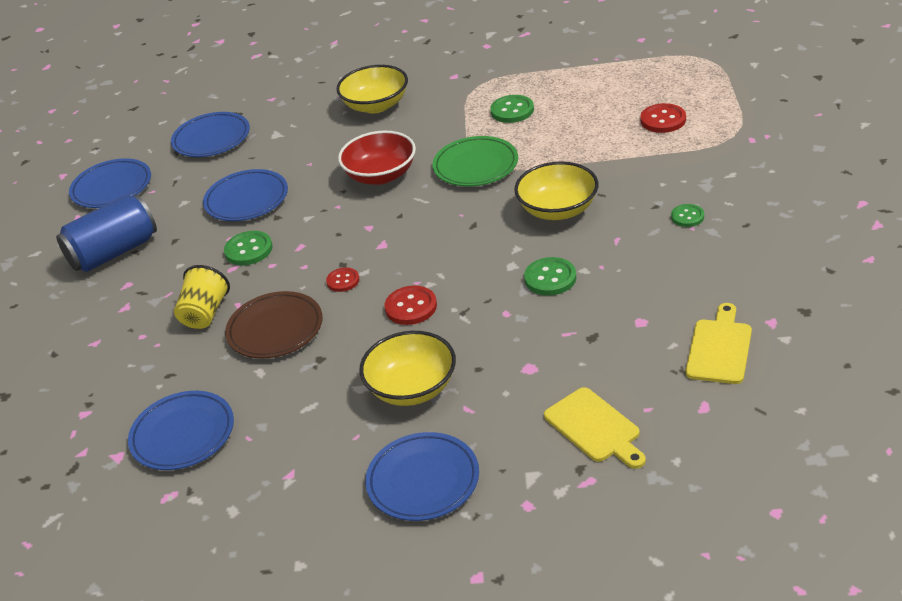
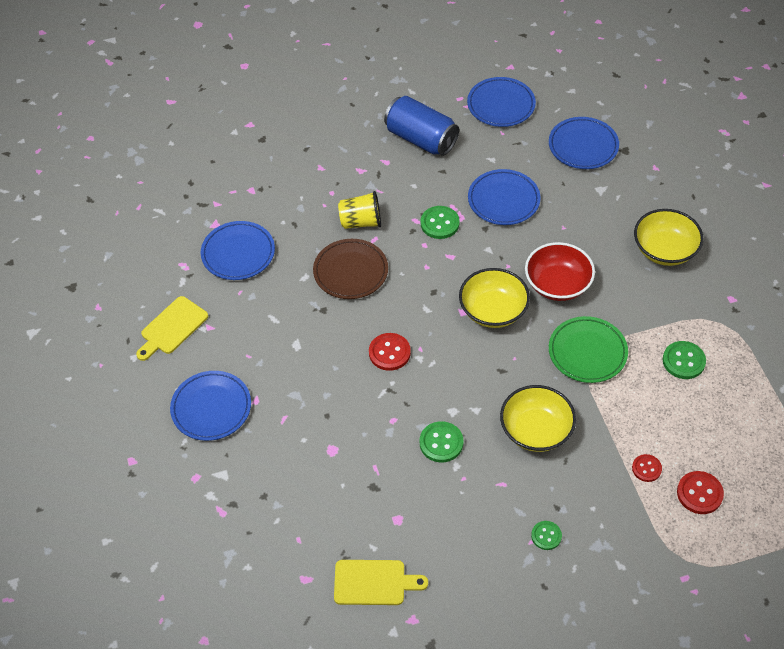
camera: 70 degrees right, 15 degrees up
(343, 281) = (413, 298): red button -> red button (646, 468)
(412, 388) = (300, 377): yellow bowl -> yellow bowl (493, 310)
(594, 428) = (274, 506): yellow cutting board -> yellow cutting board (172, 327)

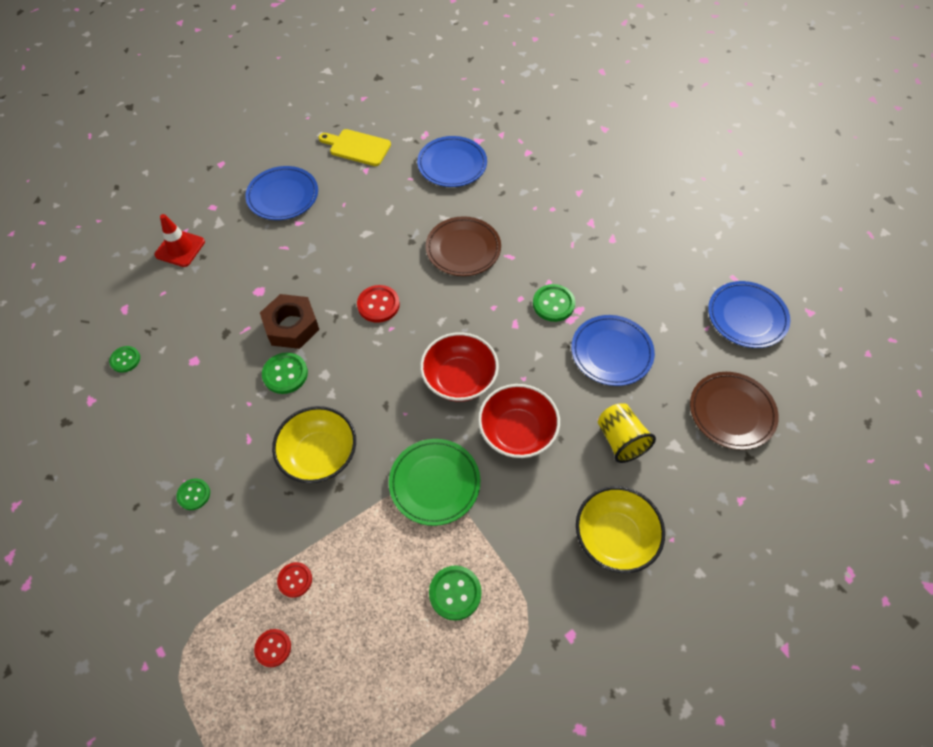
camera: 70 degrees right, 5 degrees up
(243, 516) = (180, 248): none -> red traffic cone
(361, 222) = (526, 240): yellow cup -> yellow cup (620, 440)
(373, 583) = (125, 360): yellow cutting board -> green button
(387, 428) = (291, 326): none -> brown nut
(421, 139) = (657, 259): blue can -> none
(493, 310) = (459, 379): yellow bowl -> red bowl
(583, 146) = (731, 412): blue plate -> brown plate
(699, 493) = (273, 648): red button -> red button, size x0.66

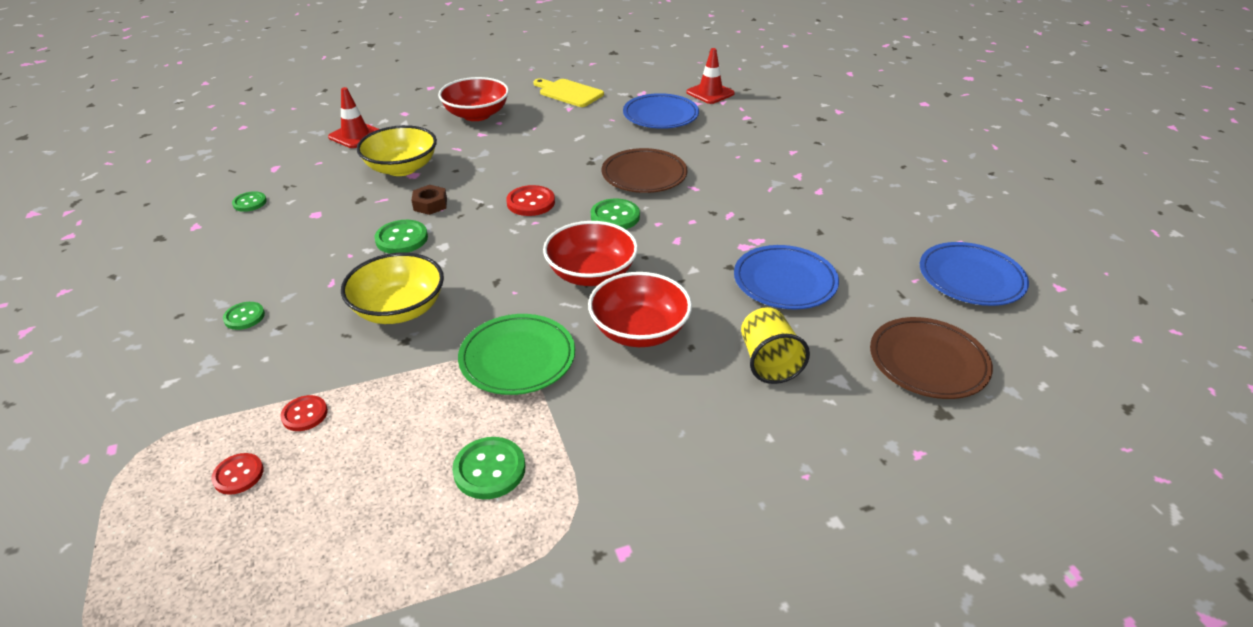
camera: 15 degrees right, 20 degrees down
(283, 196) = (476, 115): blue plate -> red bowl
(291, 326) = (430, 204): brown nut -> brown nut, size x0.58
(486, 123) = (710, 93): none -> red traffic cone
(553, 304) = (729, 231): green button -> green button (615, 216)
(614, 537) = (725, 457): yellow bowl -> yellow bowl (402, 168)

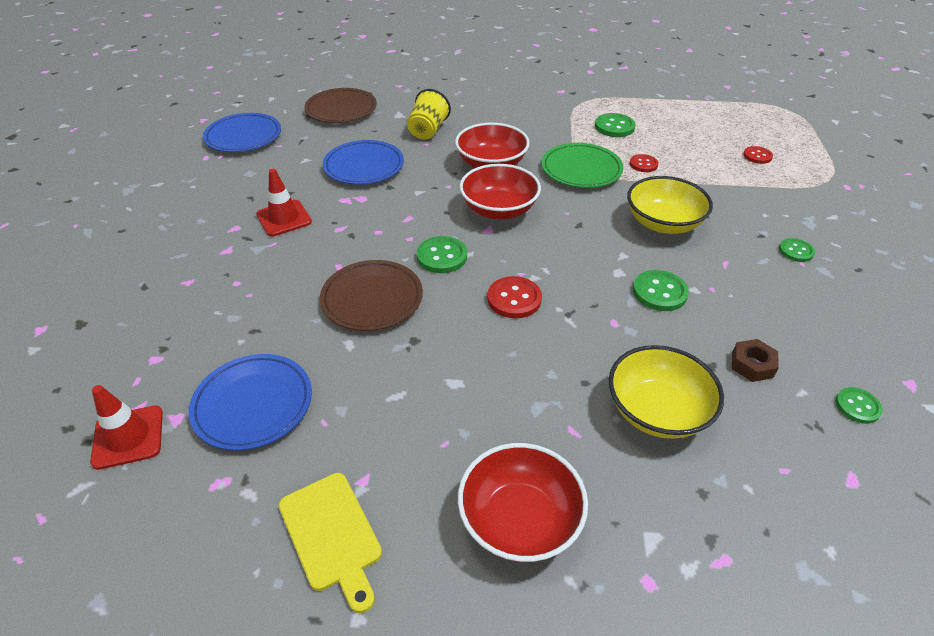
camera: 155 degrees left, 5 degrees up
(304, 414) = (725, 174): red button -> red button (643, 164)
(355, 135) = (736, 531): red traffic cone -> red traffic cone (284, 218)
(430, 204) = (625, 330): brown nut -> brown nut (752, 365)

